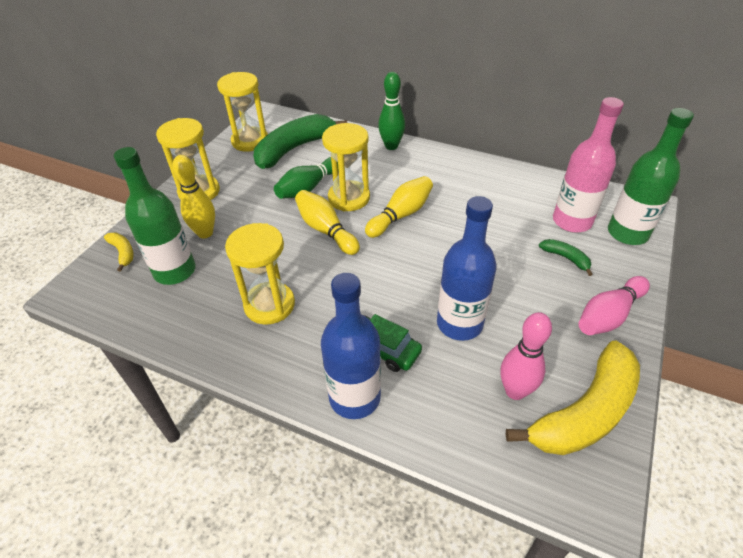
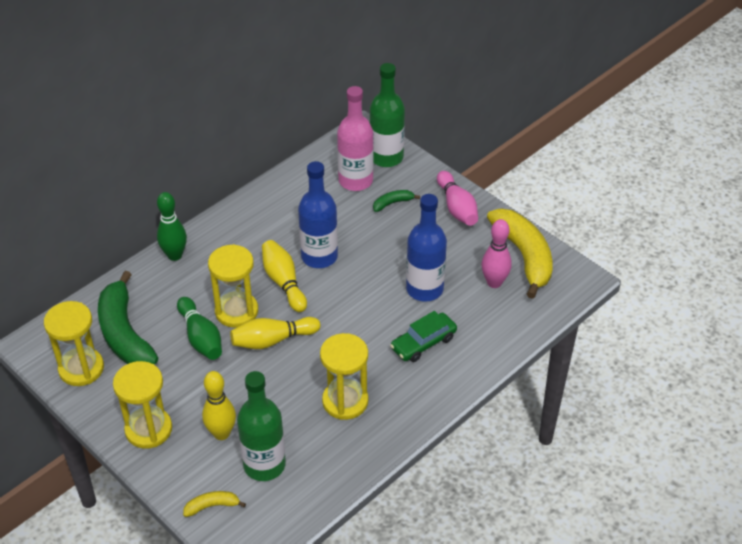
camera: 70 degrees left, 0 degrees up
(354, 397) = (461, 370): blue bottle -> blue bottle (319, 257)

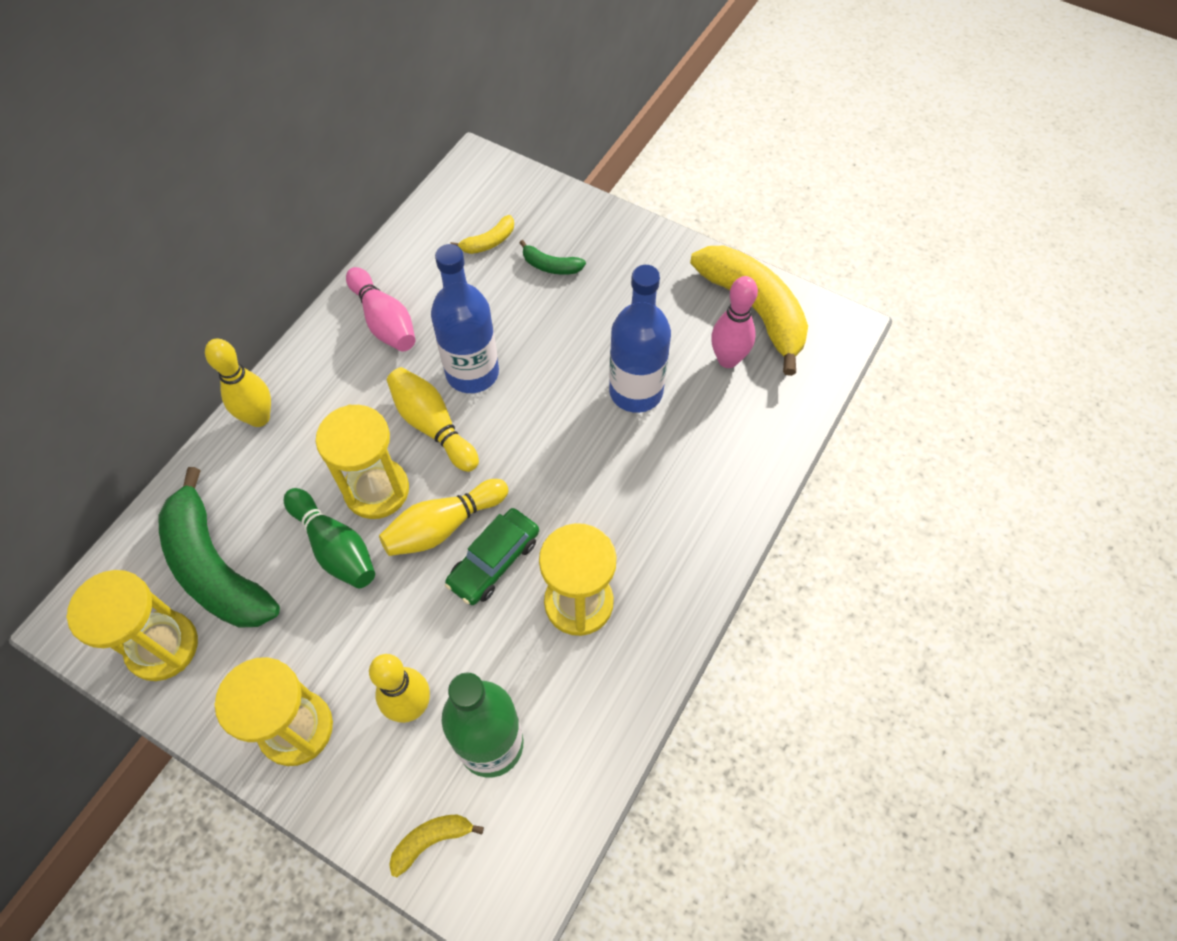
camera: 15 degrees left, 15 degrees up
(175, 255) = (259, 418): green bowling pin -> yellow bowling pin
(355, 181) = (489, 242): pink bottle -> yellow banana
(386, 157) = (521, 197): green bottle -> none
(392, 203) = (550, 266): green banana -> green banana turned 120 degrees counterclockwise
(423, 343) = (661, 478): green car -> green car (494, 561)
(457, 207) = (640, 254): pink bowling pin -> pink bowling pin (384, 321)

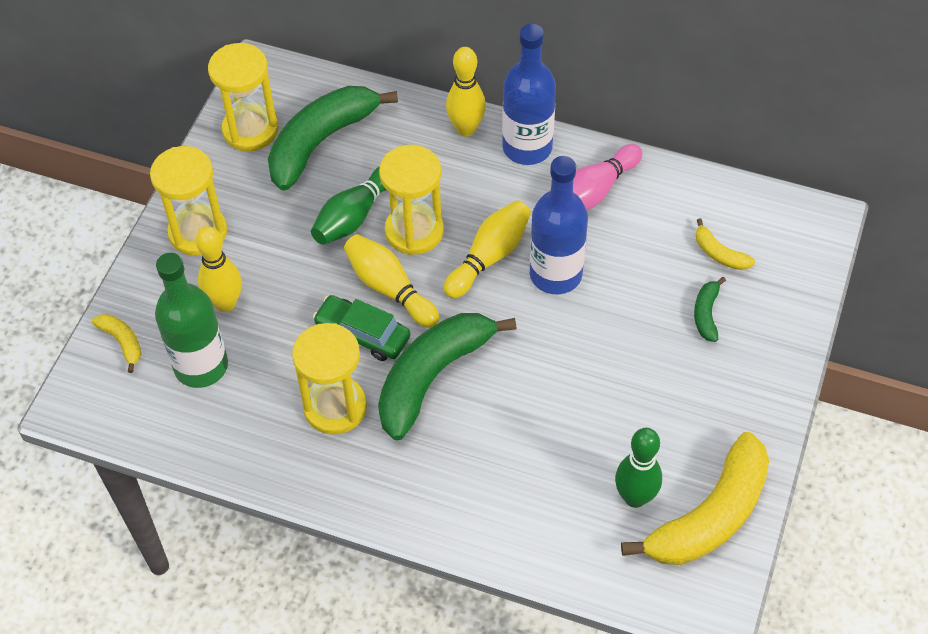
camera: 80 degrees right, 5 degrees down
(563, 502) = (432, 376): none -> green banana
(636, 391) = (571, 417): blue bottle -> blue bottle (527, 147)
(727, 359) = (635, 497): pink bowling pin -> green bowling pin

